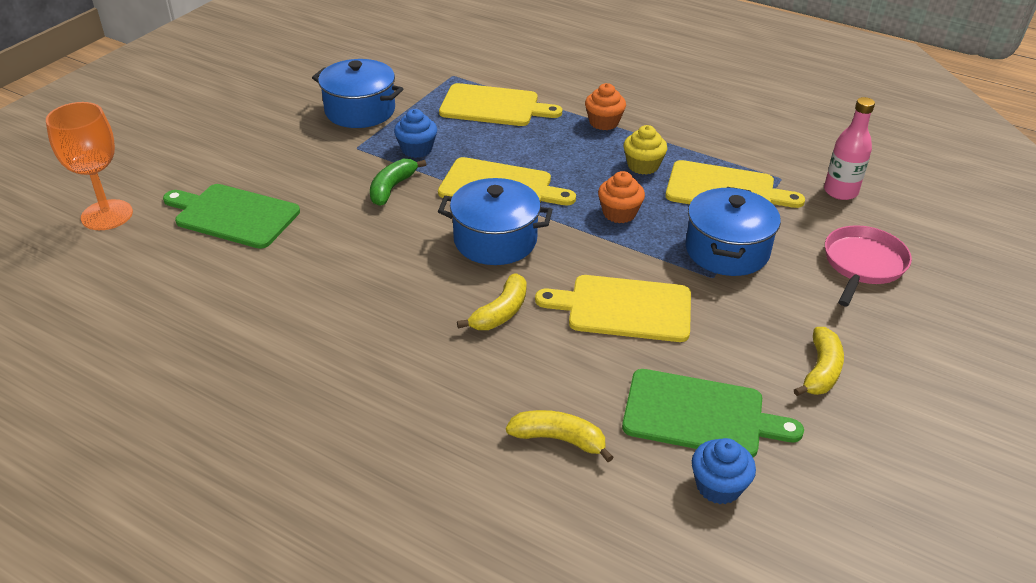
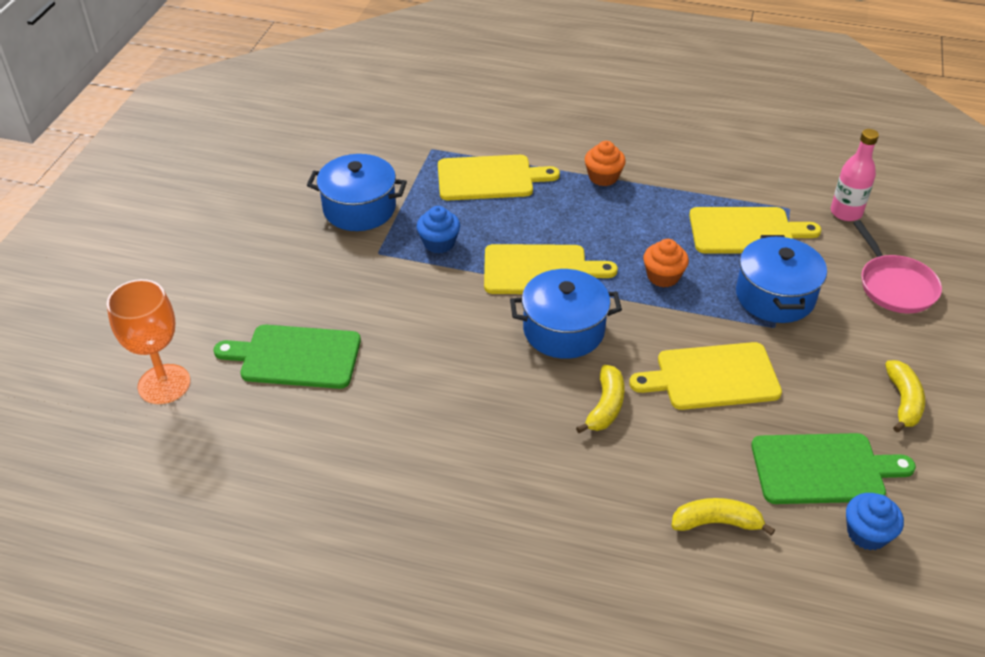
camera: 15 degrees left, 5 degrees up
(392, 188) = (437, 292): green banana -> none
(643, 166) = (661, 219): yellow cupcake -> none
(863, 264) = (895, 286): pink pan -> pink pan turned 150 degrees clockwise

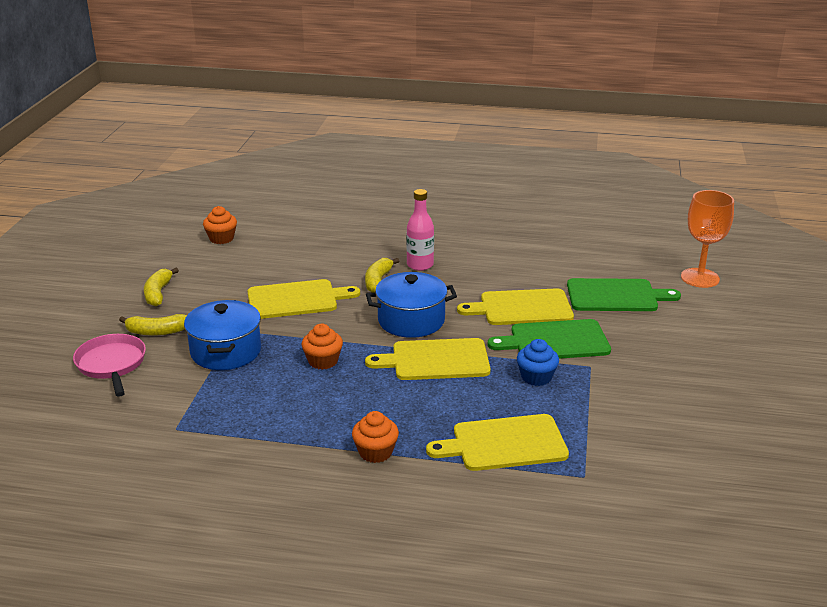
camera: 175 degrees right, 15 degrees down
(359, 209) = (630, 404): blue pot -> none
(716, 522) = (312, 238): yellow banana -> yellow banana (157, 332)
(746, 231) = (231, 403): yellow cutting board -> yellow cutting board (521, 308)
(823, 468) = (235, 261): green cutting board -> green cutting board (555, 341)
(846, 212) = (116, 427): pink bottle -> pink bottle (420, 265)
(867, 533) = (221, 238): blue cupcake -> orange cupcake

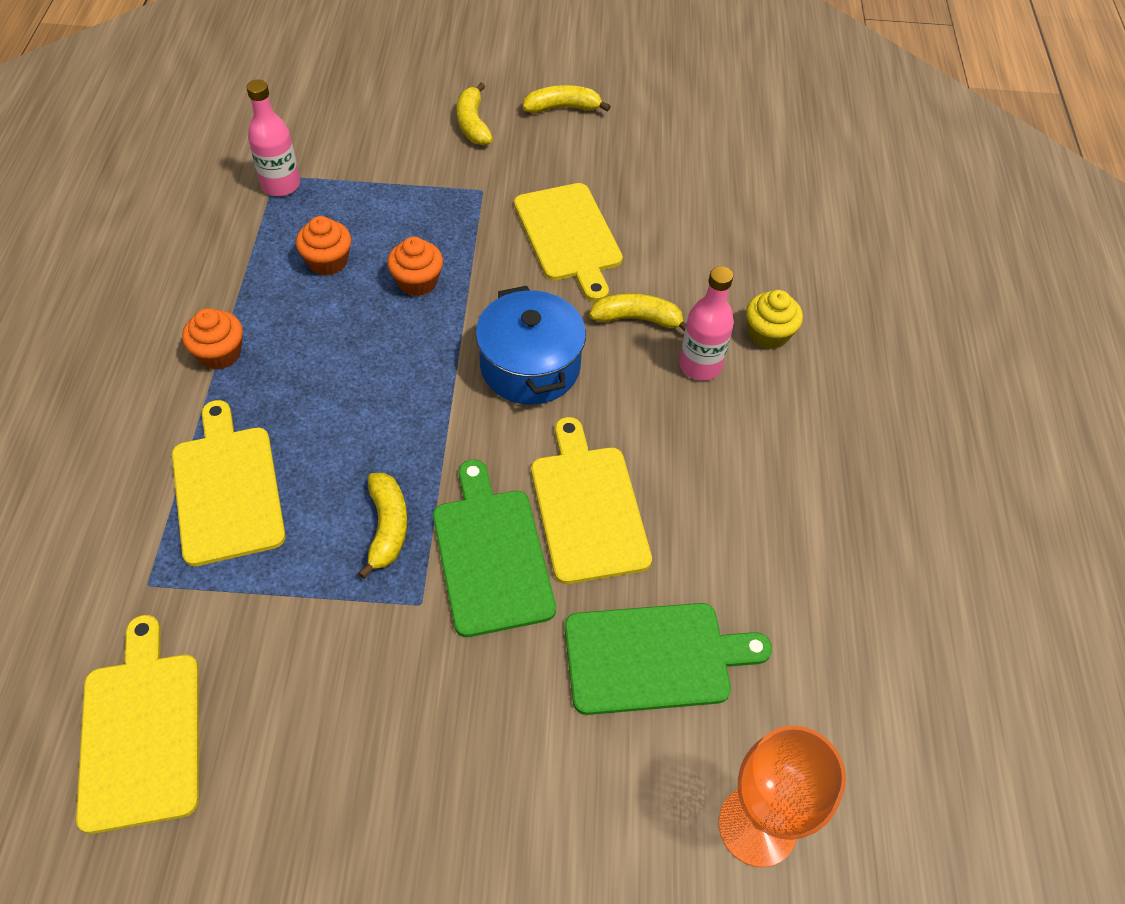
camera: 80 degrees right, 25 degrees up
(111, 364) = (400, 103): pink pan -> none
(189, 426) = (281, 185): none -> pink bottle
(221, 238) = (722, 138): orange cupcake -> orange cupcake (328, 261)
(226, 351) = (433, 189): blue pot -> none
(399, 242) = (768, 334): none -> yellow cupcake
(435, 360) = (426, 402): yellow cutting board -> yellow cutting board (141, 732)
(536, 377) = (387, 528): blue cupcake -> yellow banana
(616, 296) = (654, 657): green cutting board -> green cutting board turned 90 degrees counterclockwise

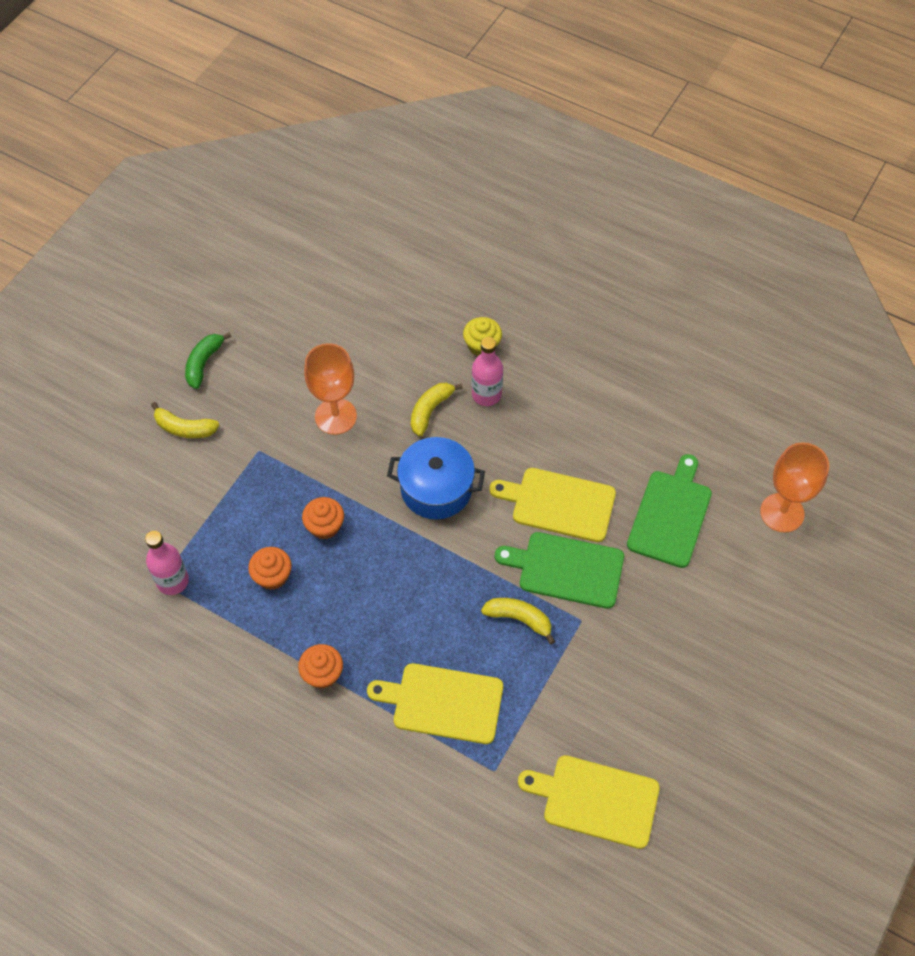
camera: 60 degrees left, 5 degrees up
(562, 108) = (204, 363): yellow banana -> green banana
(569, 236) = (335, 416): yellow cutting board -> orange goblet

